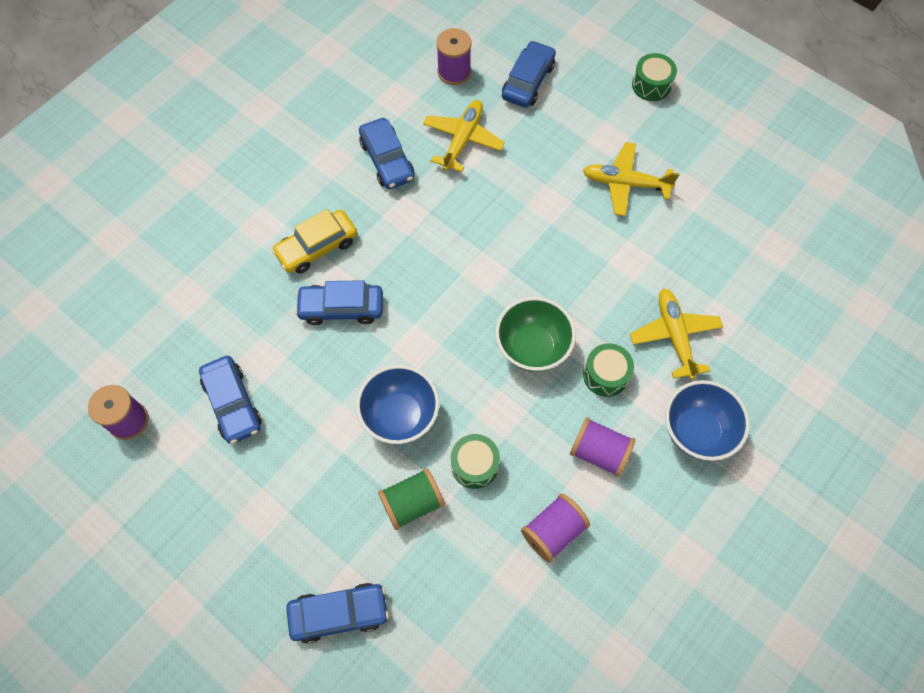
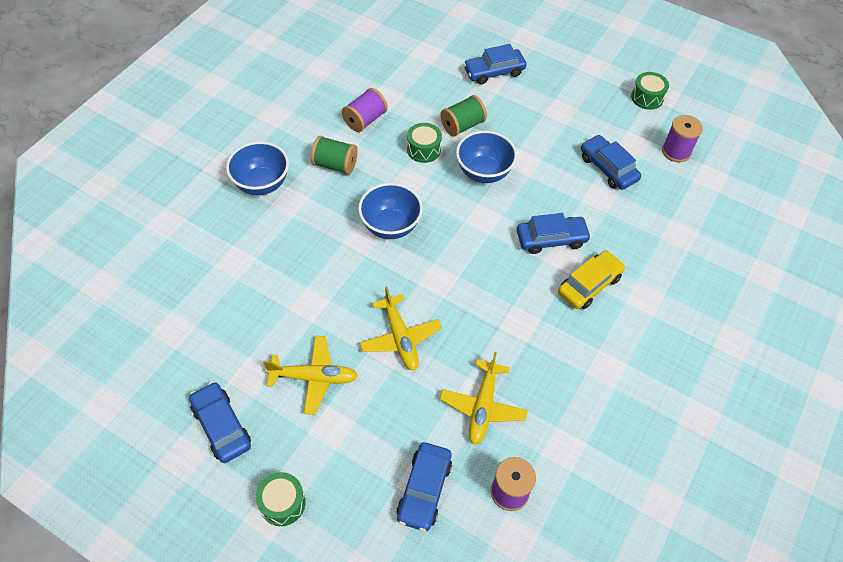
camera: 170 degrees right, 10 degrees down
(387, 160) = (553, 375): blue car -> blue car (222, 426)
(532, 348) = (390, 226): green bowl -> blue bowl
(599, 452) = (335, 165): purple spool -> green spool
(605, 375) = (331, 213): green drum -> green drum (647, 97)
(674, 335) = (274, 247): yellow plane -> yellow plane (400, 338)

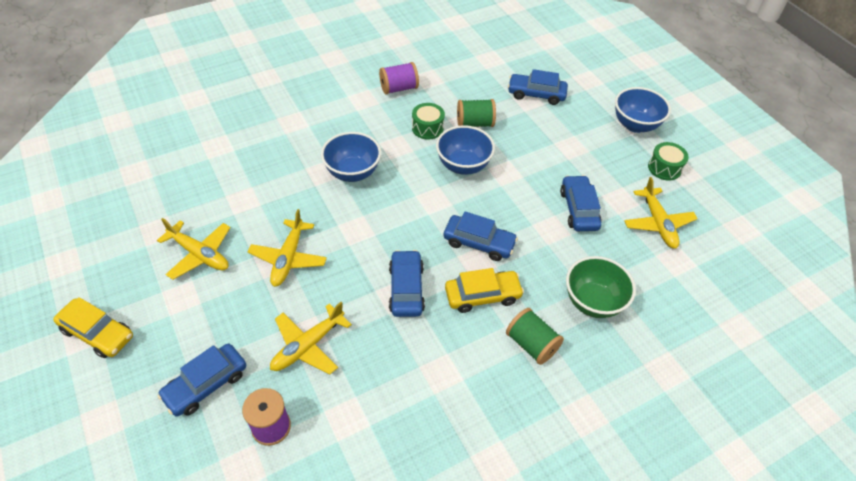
camera: 30 degrees right, 5 degrees down
(222, 426) = (107, 255): blue car -> blue car (406, 289)
(262, 184) = (283, 101): blue bowl -> blue bowl (635, 125)
(282, 503) = (97, 333): green drum -> yellow car
(335, 165) = (348, 110): green spool -> green spool (531, 344)
(675, 245) = (593, 302): none -> green bowl
(676, 151) = (658, 223): purple spool -> yellow plane

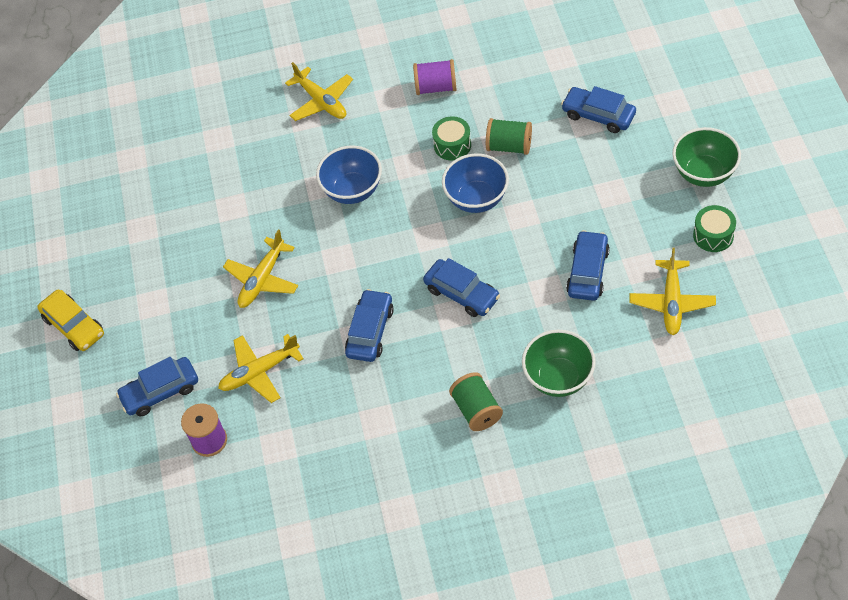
camera: 25 degrees right, 5 degrees up
(200, 254) = (178, 261): yellow plane -> yellow plane (322, 101)
(482, 295) = (445, 351): yellow car -> none
(635, 125) = (704, 173): blue bowl -> green bowl

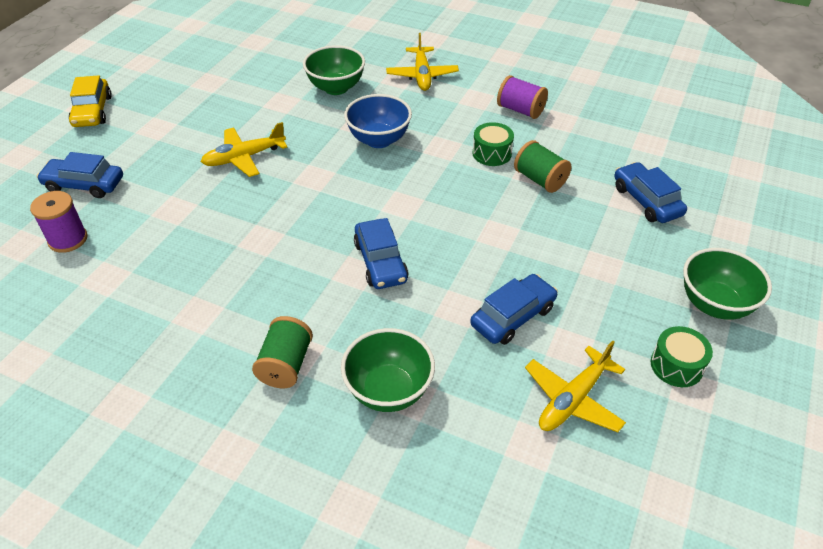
camera: 30 degrees right, 10 degrees down
(259, 372) = (162, 216): yellow plane -> none
(262, 162) = (336, 88): none -> green bowl
(370, 331) = (275, 242): blue car -> none
(476, 199) = (471, 201): blue bowl -> none

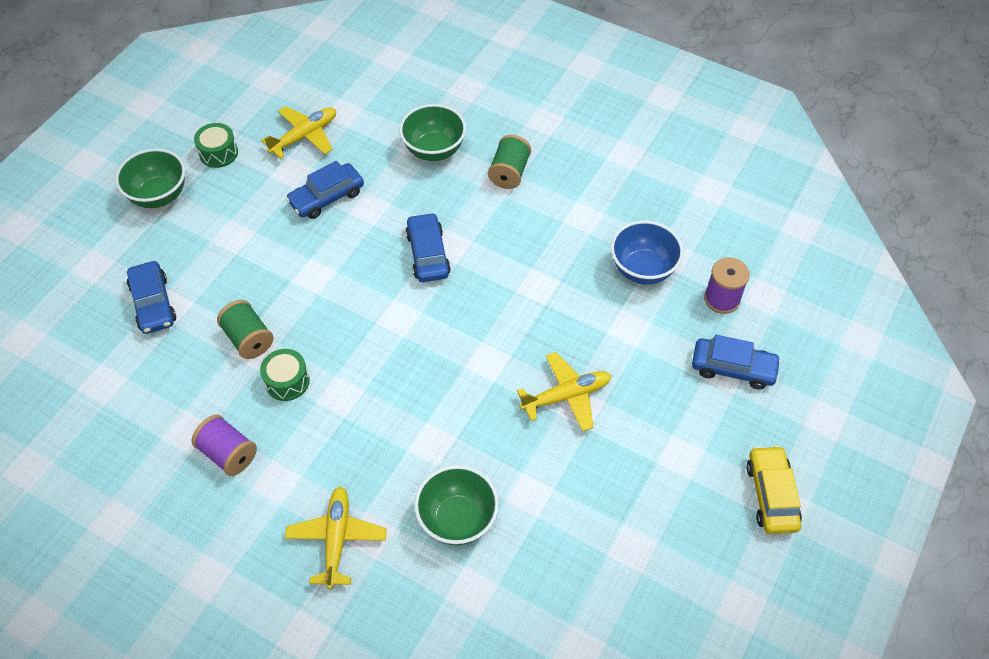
camera: 175 degrees left, 10 degrees up
(379, 140) = (411, 413): blue bowl -> blue bowl (642, 269)

